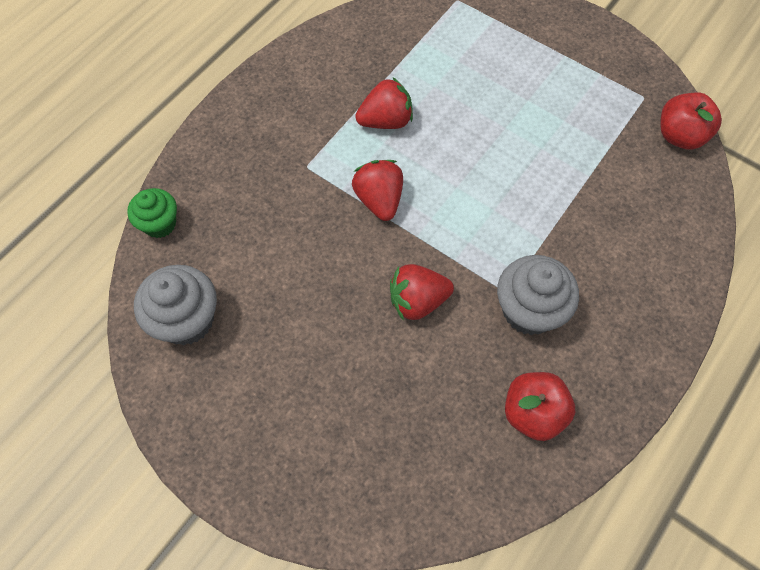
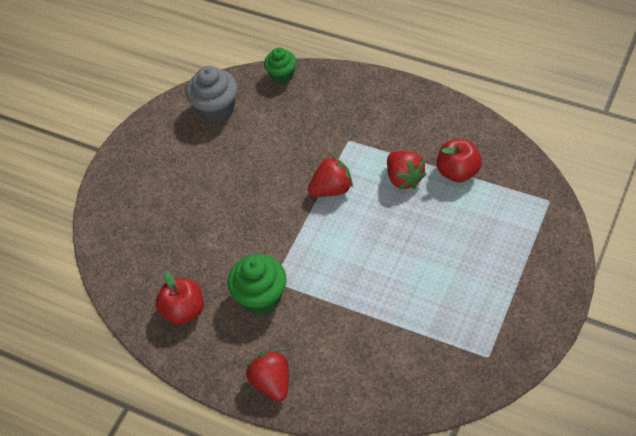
camera: 85 degrees right, 10 degrees down
(417, 301) = (254, 228): red strawberry -> red strawberry (272, 383)
(529, 310) = (261, 297): grey cupcake -> green cupcake
(680, 136) = (453, 389): red apple -> red apple (458, 172)

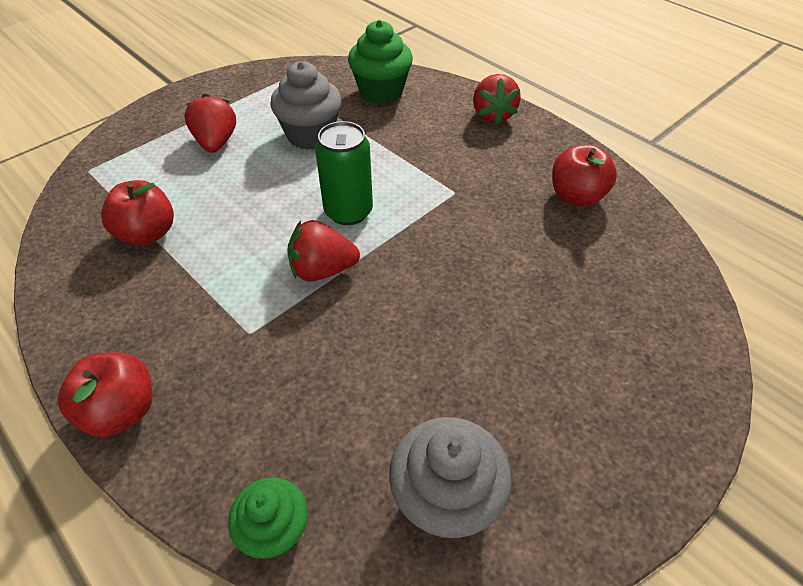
camera: 165 degrees left, 5 degrees down
(261, 297) = (476, 182): green cupcake -> green cupcake (381, 92)
(340, 236) = (348, 212): none -> green can
(382, 87) = (121, 411): none -> red apple
(404, 178) = (219, 250): red strawberry -> red strawberry (216, 143)
(413, 297) = (311, 135): none -> grey cupcake

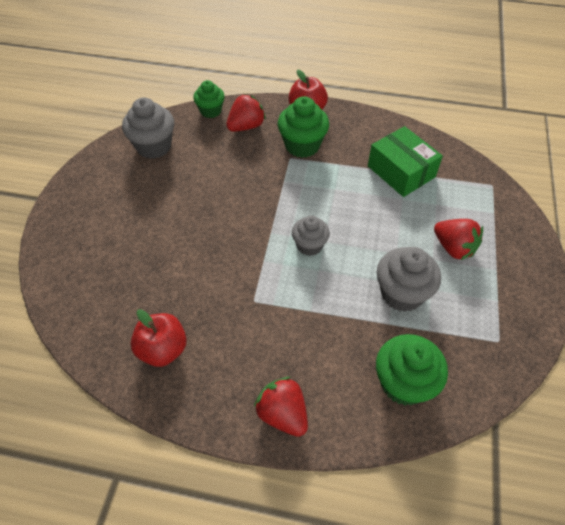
camera: 145 degrees right, 5 degrees up
(148, 234) = (401, 171): red apple -> green box
(210, 344) = (302, 145): none -> green cupcake
(322, 270) = (287, 203): red strawberry -> red strawberry (246, 126)
(348, 212) = (309, 245): green can -> grey cupcake

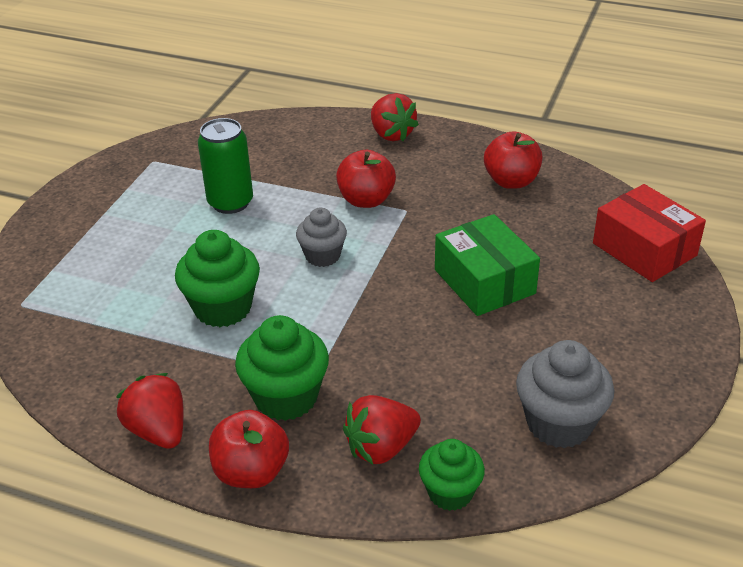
camera: 170 degrees left, 15 degrees down
(67, 277) = (644, 249): none -> red box
(289, 309) = (366, 200): none -> red apple
(401, 171) = (143, 337): green box -> green box (484, 281)
(401, 293) = (230, 203): grey cupcake -> green can
(403, 383) = (268, 143): green cupcake -> green cupcake (223, 308)
(453, 248) = (137, 238): red strawberry -> red strawberry (158, 431)

